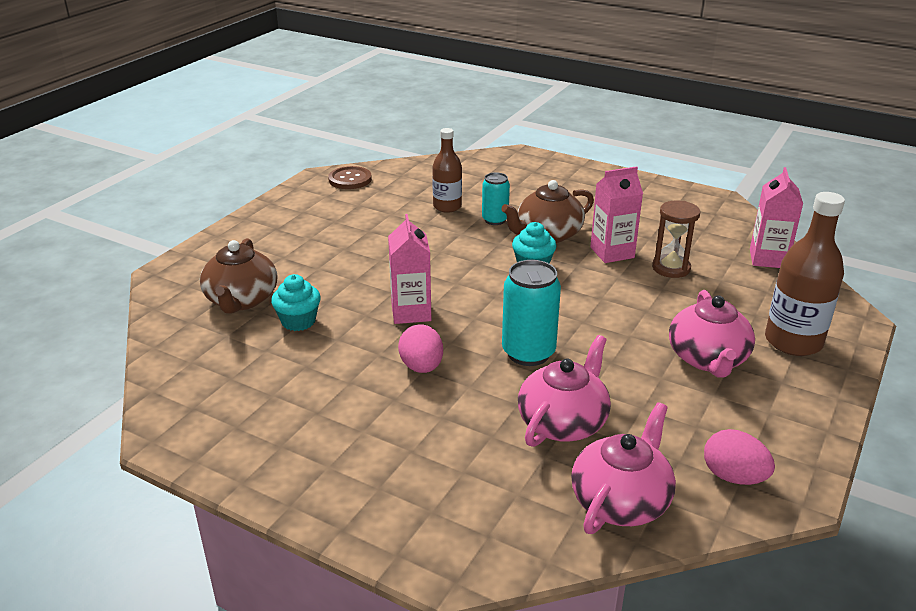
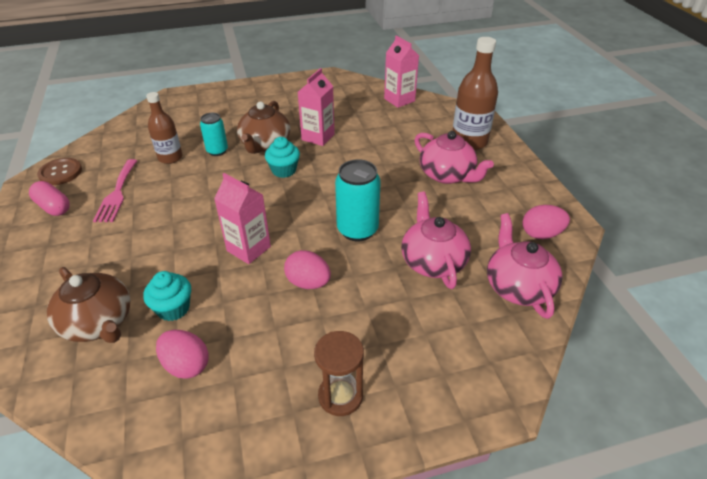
camera: 45 degrees left, 10 degrees up
(256, 364) = (186, 365): none -> pink egg
(313, 203) = (53, 207): none -> pink capsule
(369, 215) = (117, 193): none -> pink fork
(671, 268) = (361, 130): brown hourglass -> brown hourglass (340, 396)

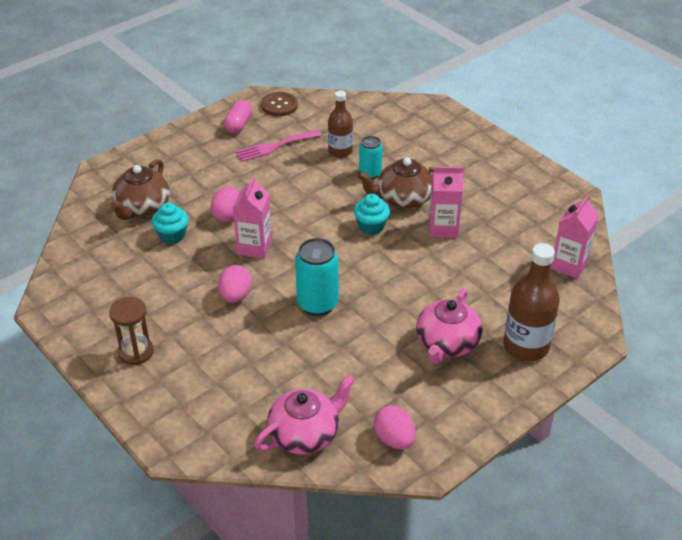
camera: 65 degrees right, 0 degrees up
(186, 365) = (127, 265): pink egg -> pink egg (227, 216)
(433, 261) = (305, 366): pink teapot -> none

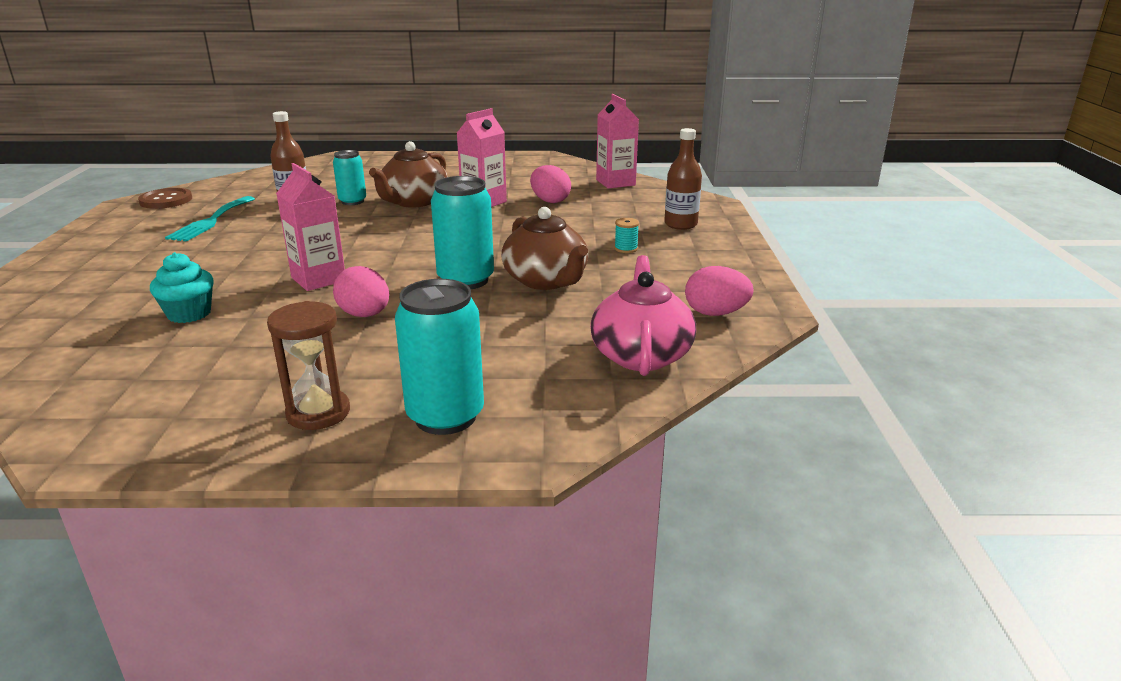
camera: 50 degrees left, 15 degrees down
(142, 207) = (99, 313): brown teapot -> brown teapot (546, 280)
(172, 397) = (445, 417): none -> turquoise can
(227, 216) = (240, 275): pink egg -> pink egg (550, 201)
(238, 124) = (134, 224): pink capsule -> none
(274, 146) = (211, 221): pink fork -> turquoise fork
(371, 226) = (417, 224): turquoise cupcake -> none
(447, 344) = (626, 249): pink teapot -> turquoise spool
(526, 346) = (680, 224): brown bottle -> brown bottle, size x0.65

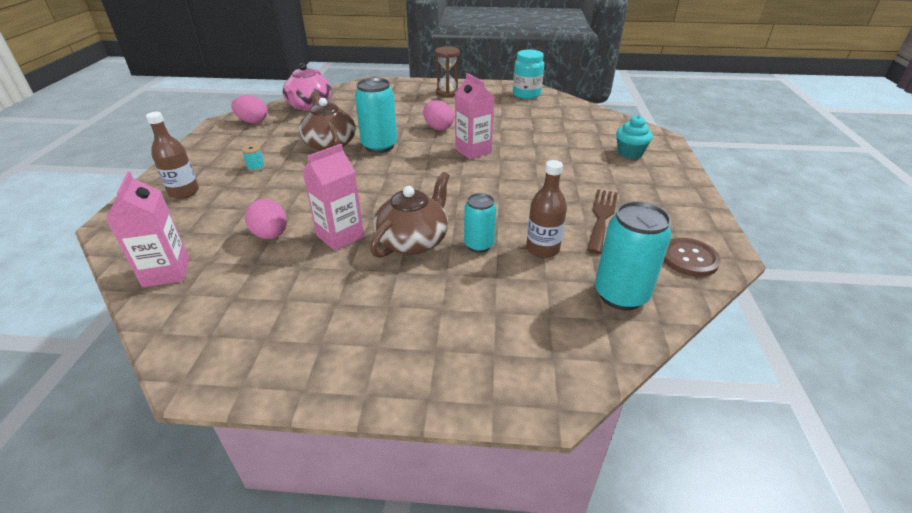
camera: 175 degrees left, 10 degrees up
(108, 417) = (526, 94): none -> turquoise jar
(189, 314) = (535, 132): turquoise cupcake -> turquoise cupcake (630, 153)
(211, 221) = (602, 217): turquoise fork -> brown fork
(445, 417) = (399, 90): turquoise can -> turquoise can (620, 295)

